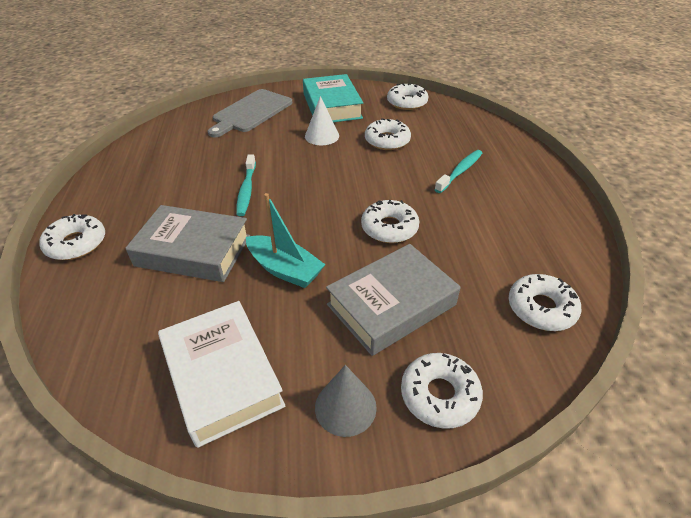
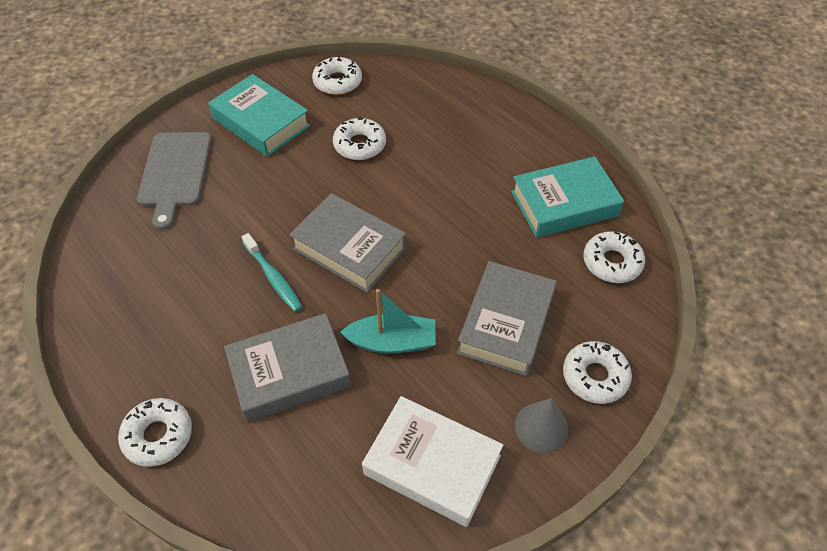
camera: 35 degrees left, 10 degrees up
(316, 196) = (349, 248): none -> grey book
(322, 136) = (287, 170): white cone -> none
(389, 228) = (444, 249): white donut -> none
(460, 171) = (456, 152): turquoise toothbrush -> none
(529, 243) = (564, 204): none -> turquoise book

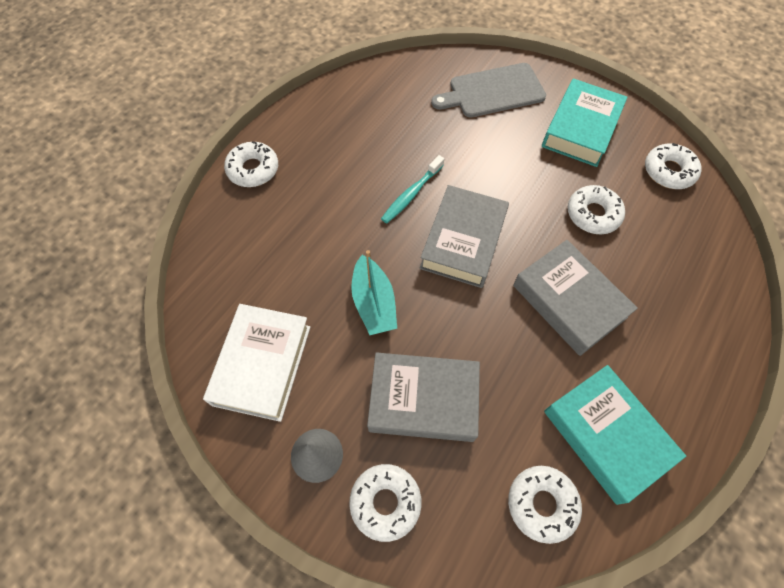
camera: 75 degrees right, 10 degrees up
(289, 372) = (324, 234): grey book -> grey book (569, 301)

